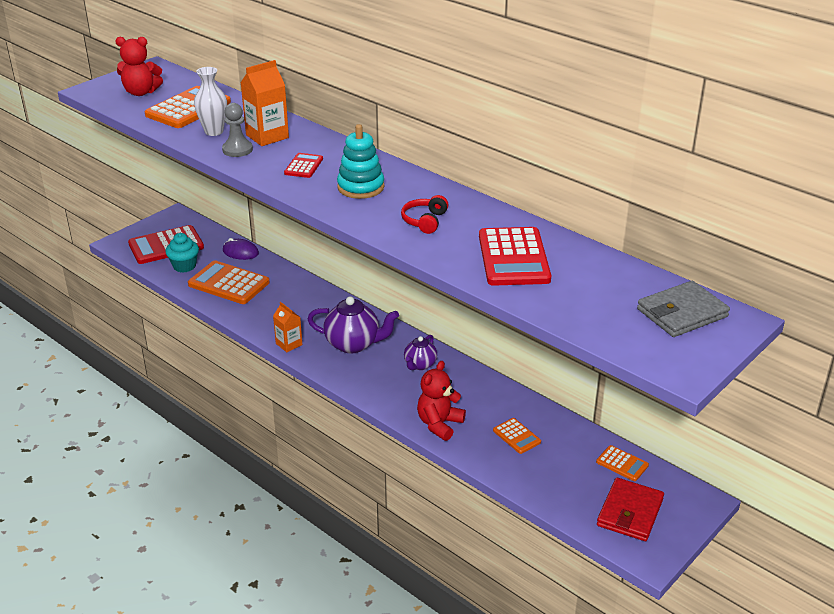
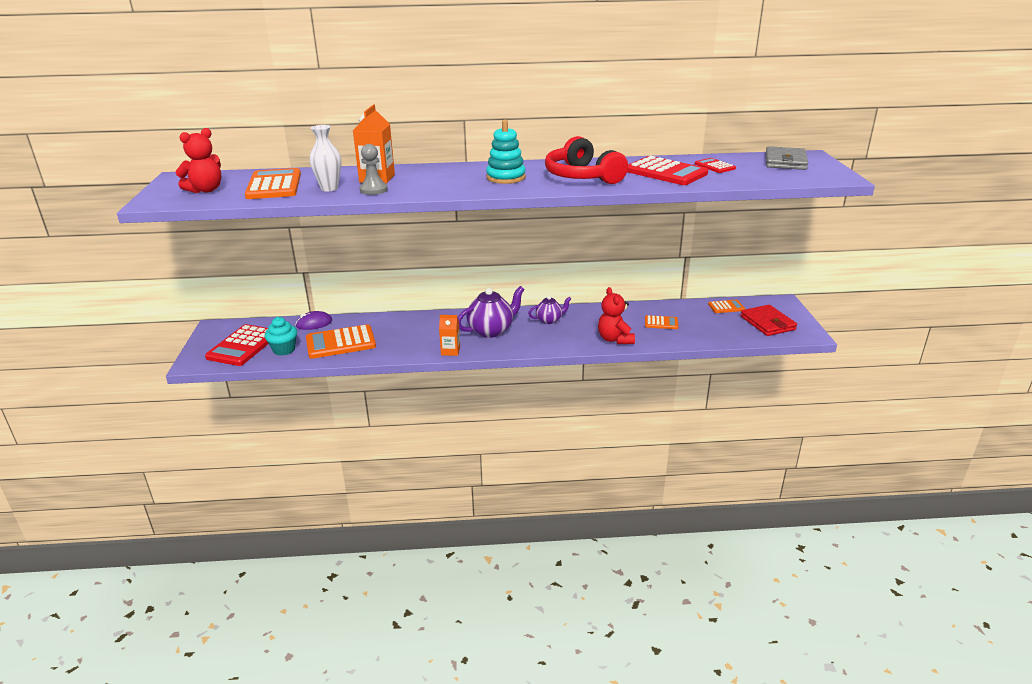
camera: 45 degrees left, 5 degrees down
(303, 166) = (443, 181): red calculator -> red calculator (714, 166)
(420, 365) = (549, 320): purple teapot -> purple teapot turned 90 degrees counterclockwise
(425, 221) = (582, 176): red headphones -> red headphones, size x1.99

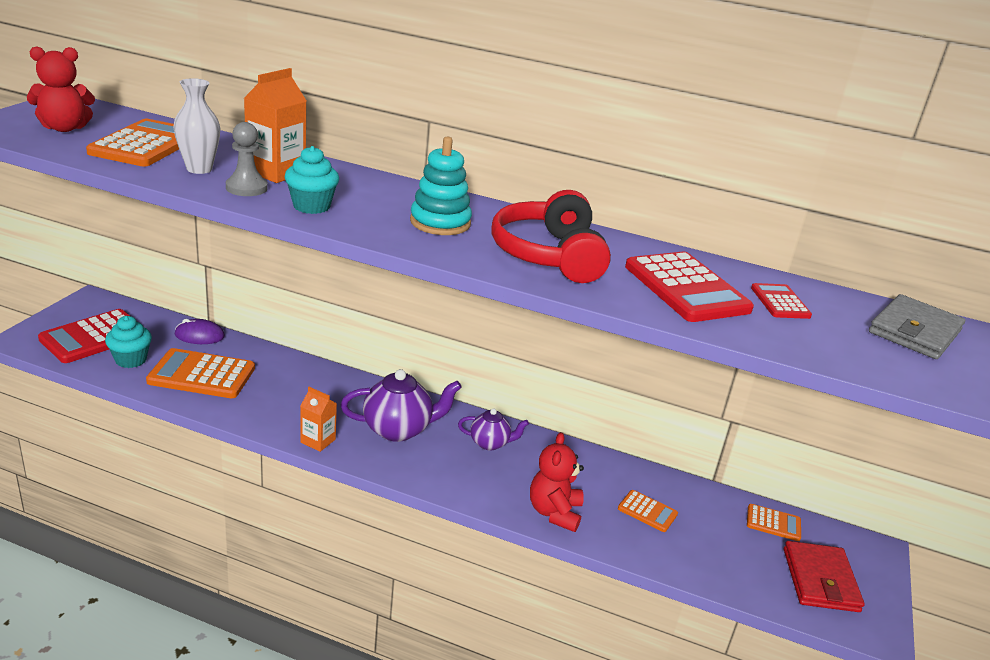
camera: 20 degrees right, 0 degrees up
(425, 188) = (311, 206): none -> turquoise cupcake

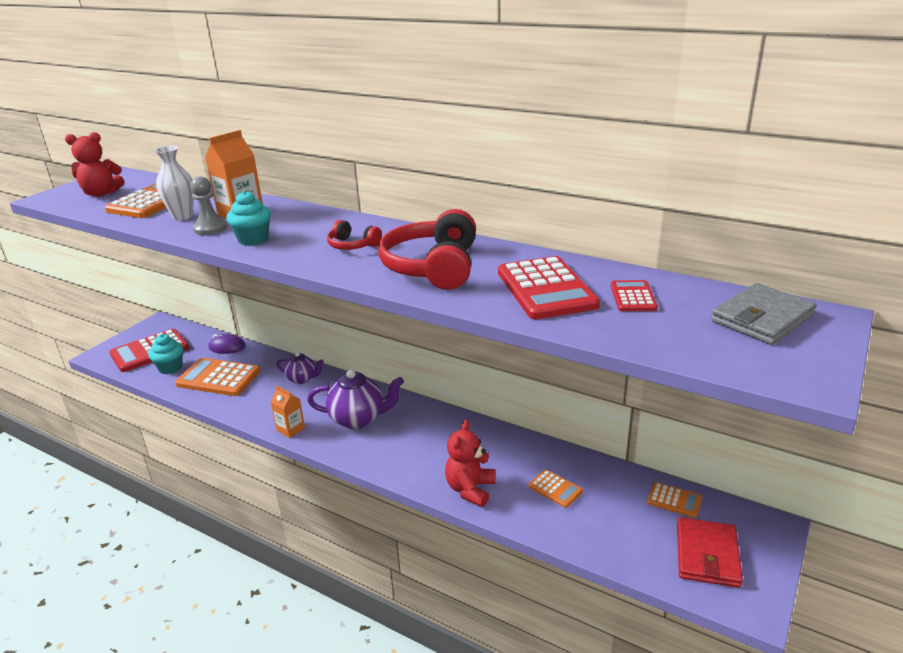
camera: 15 degrees right, 0 degrees up
(440, 222) = (352, 245): turquoise stacking toy -> red headphones
(490, 443) = (432, 429): purple teapot -> purple teapot (302, 379)

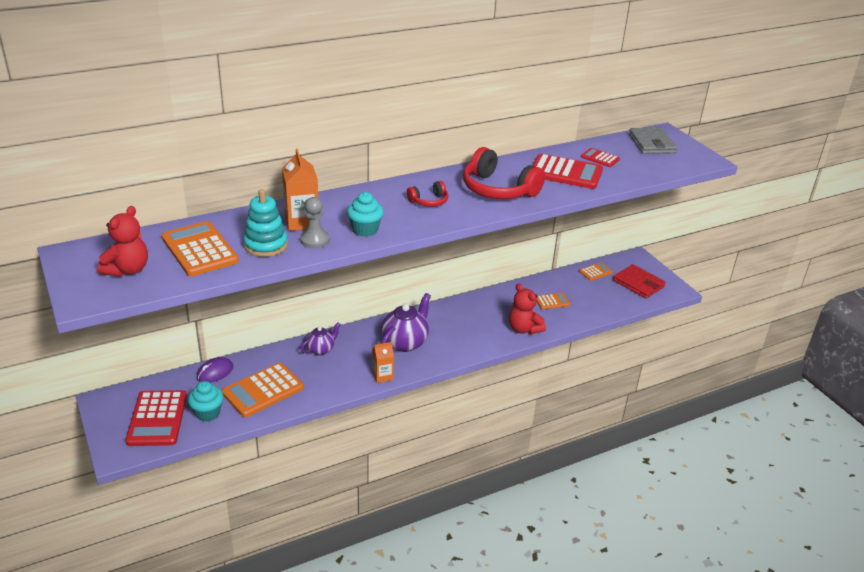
camera: 60 degrees left, 5 degrees up
(182, 216) = (265, 245): white vase -> turquoise stacking toy

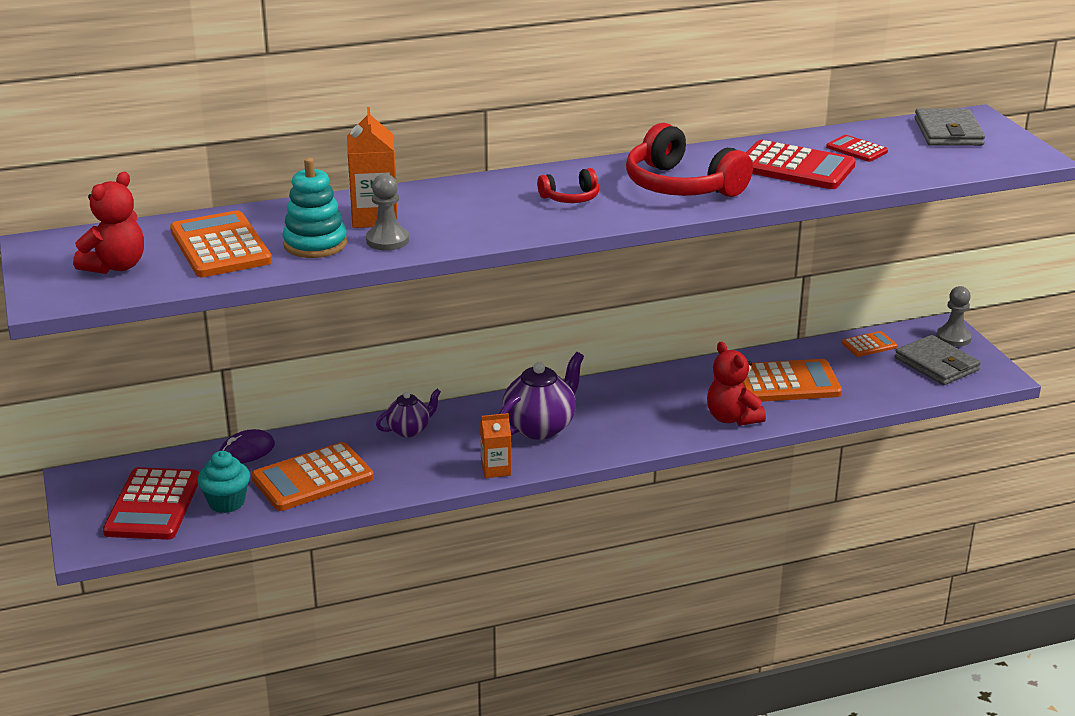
camera: 10 degrees right, 5 degrees down
(365, 230) = (464, 230): turquoise cupcake -> none
(552, 301) = (787, 383): orange calculator -> orange calculator, size x1.94
(638, 284) = (936, 364): red wallet -> grey wallet
(644, 264) = (953, 338): none -> grey pawn

